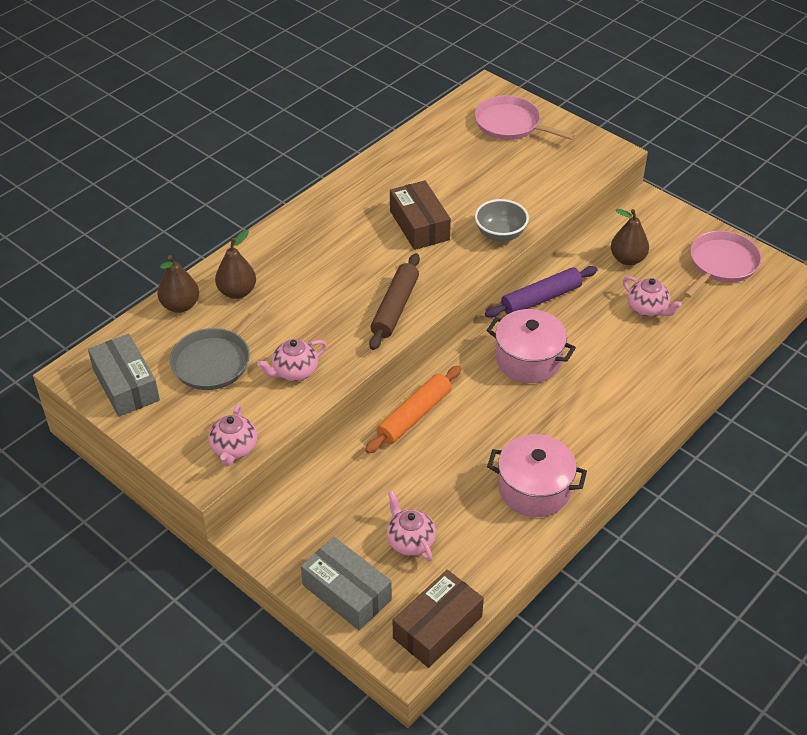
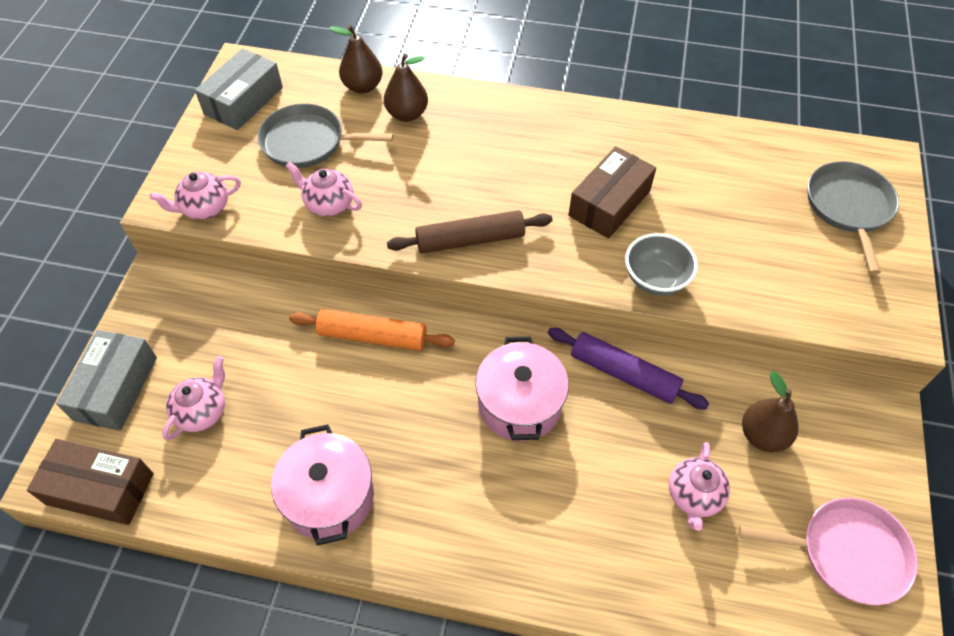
camera: 60 degrees right, 10 degrees up
(511, 124) = (849, 207): pink pan -> grey pan

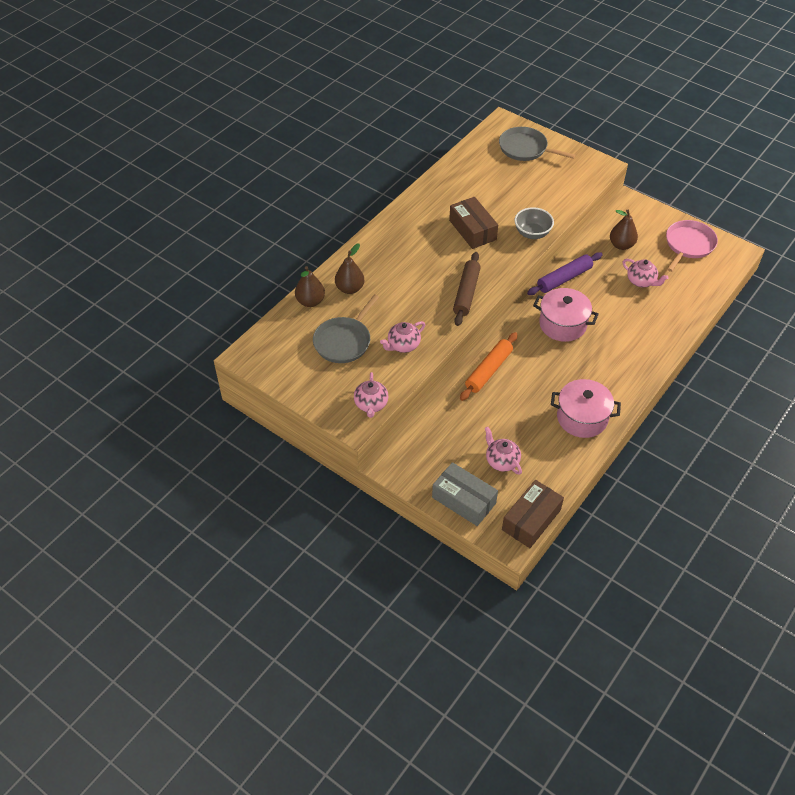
camera: 65 degrees left, 5 degrees down
(244, 101) = (283, 363): grey box -> none

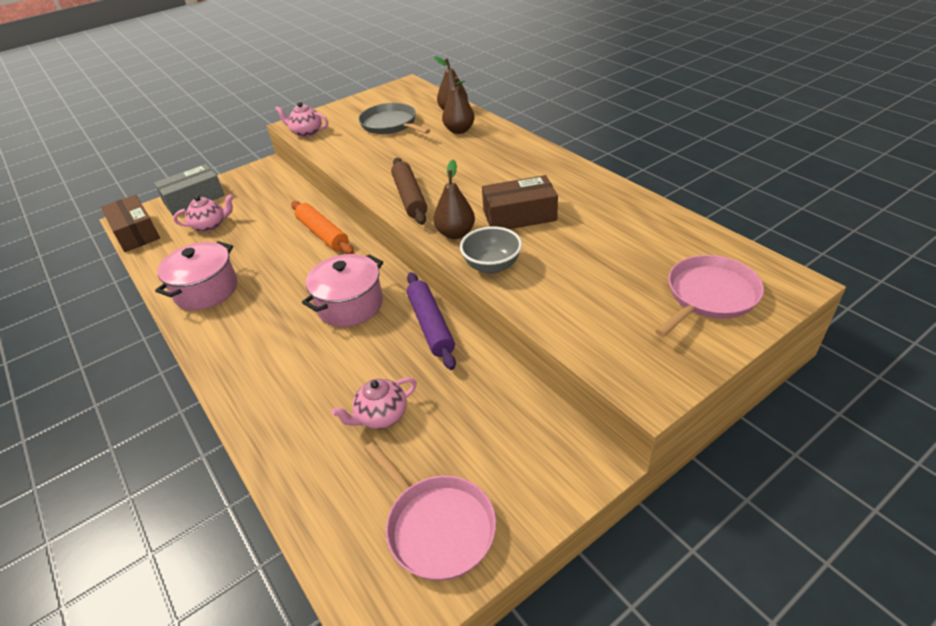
camera: 110 degrees right, 10 degrees down
(403, 345) = (362, 153): pink teapot -> none
(466, 293) = (409, 197): brown rolling pin -> brown rolling pin turned 45 degrees clockwise
(525, 148) = (709, 296): grey pan -> pink pan
(621, 245) = (475, 414): brown pear -> brown pear (455, 233)

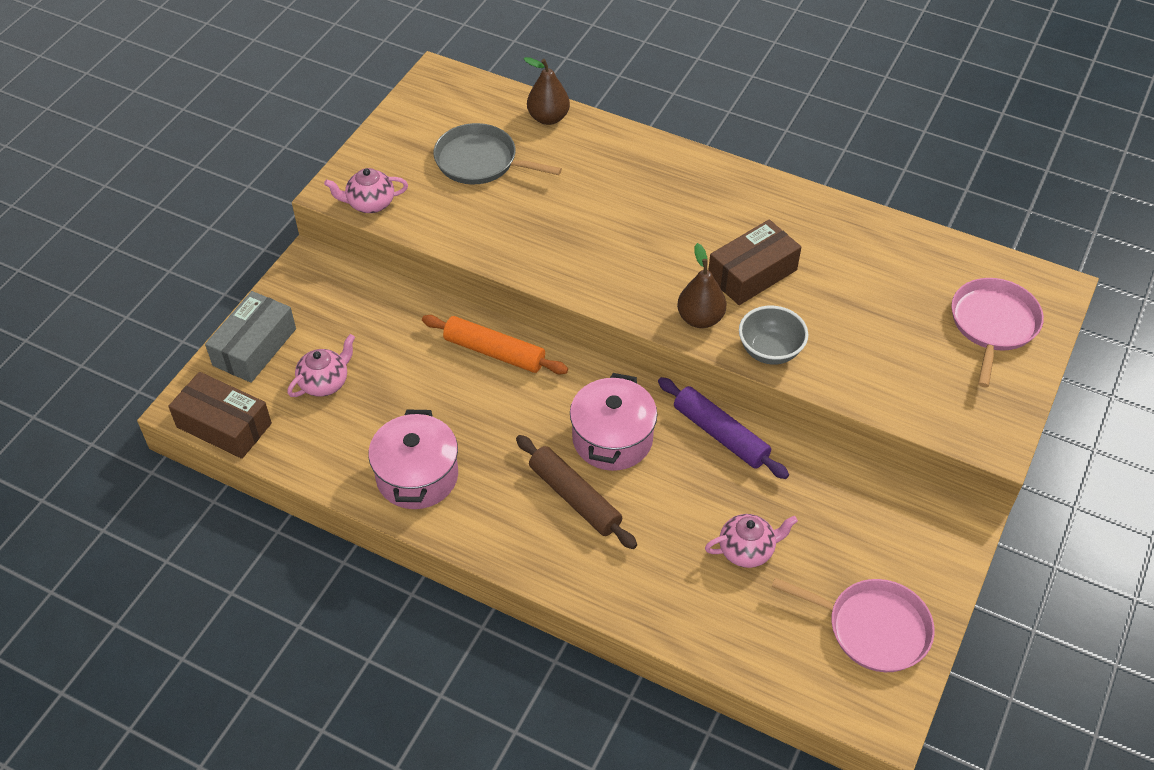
camera: 30 degrees left, 10 degrees up
(381, 416) = (747, 550): pink teapot -> pink teapot turned 135 degrees counterclockwise
(409, 197) = (606, 280): brown rolling pin -> brown rolling pin (574, 498)
(459, 130) = (583, 152): brown pear -> none

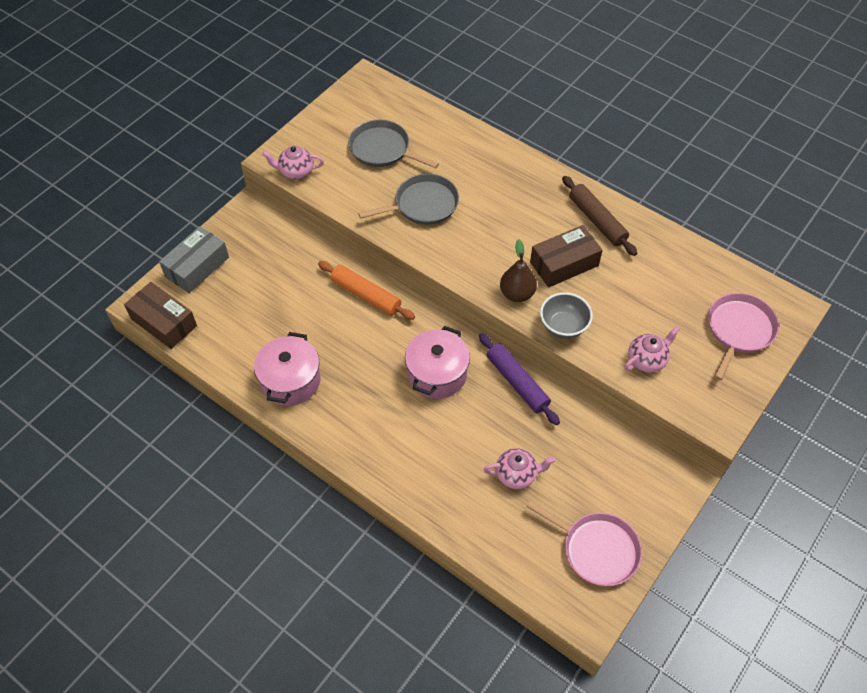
camera: 10 degrees right, 5 degrees up
(325, 382) = (240, 301): pink teapot -> pink teapot (647, 360)
(548, 118) = (440, 122): brown pear -> none
(550, 224) = (423, 205): none -> grey pan
(574, 498) = (399, 415): brown rolling pin -> brown rolling pin (597, 220)

